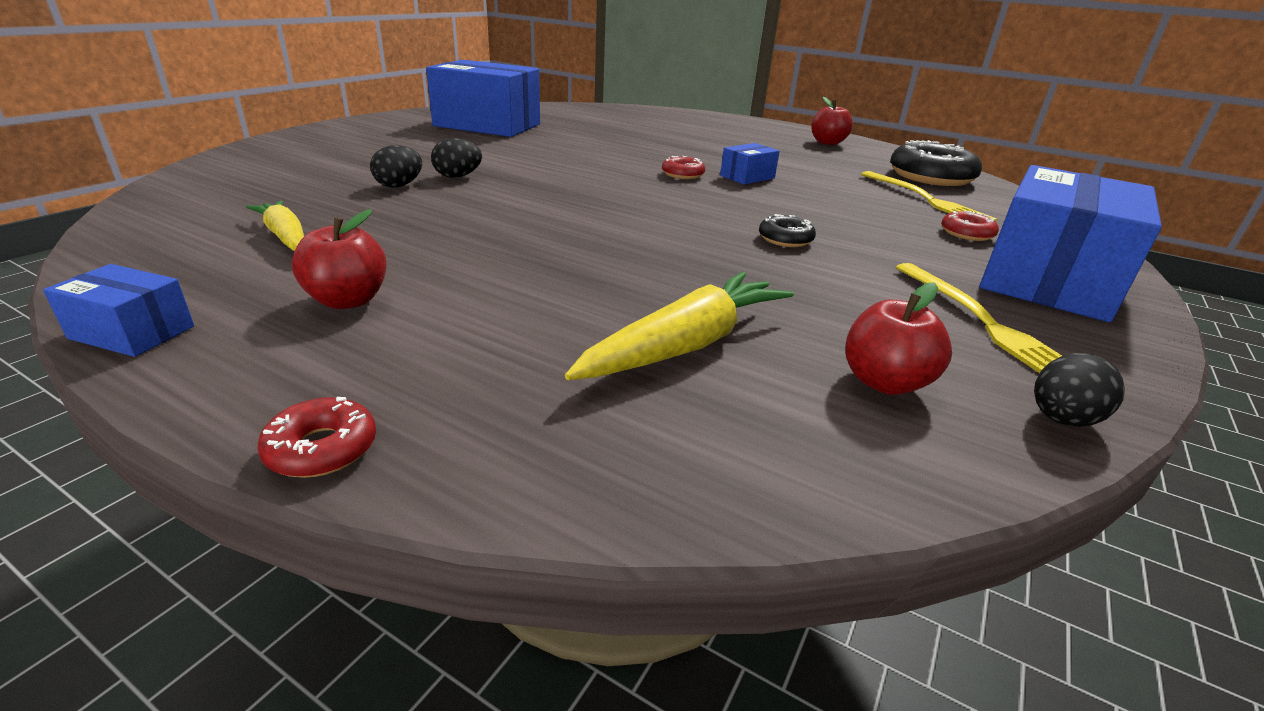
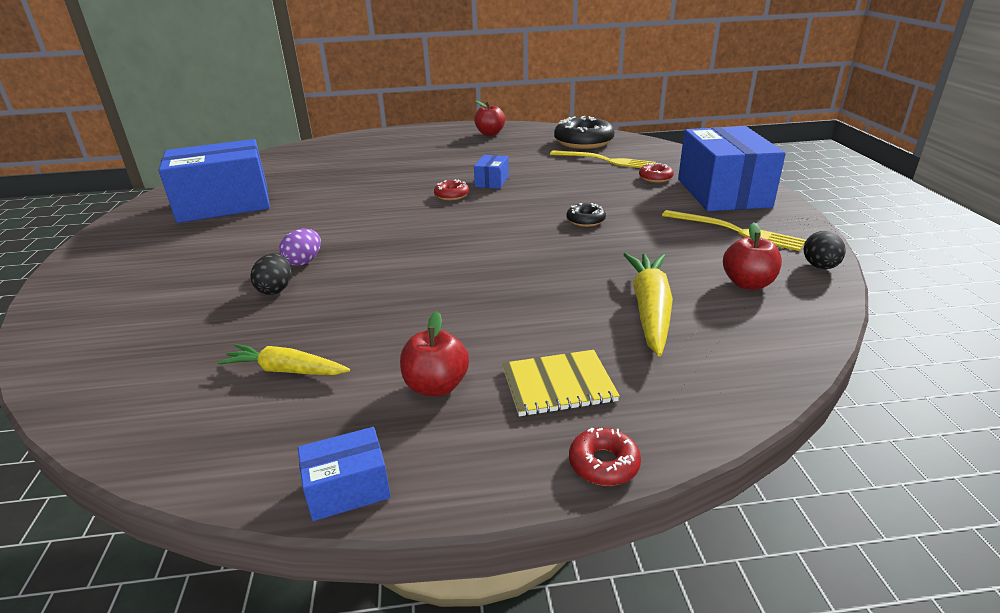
camera: 35 degrees left, 0 degrees up
(441, 356) = (558, 385): none -> yellow notebook
(458, 176) = (304, 262): black egg -> purple egg

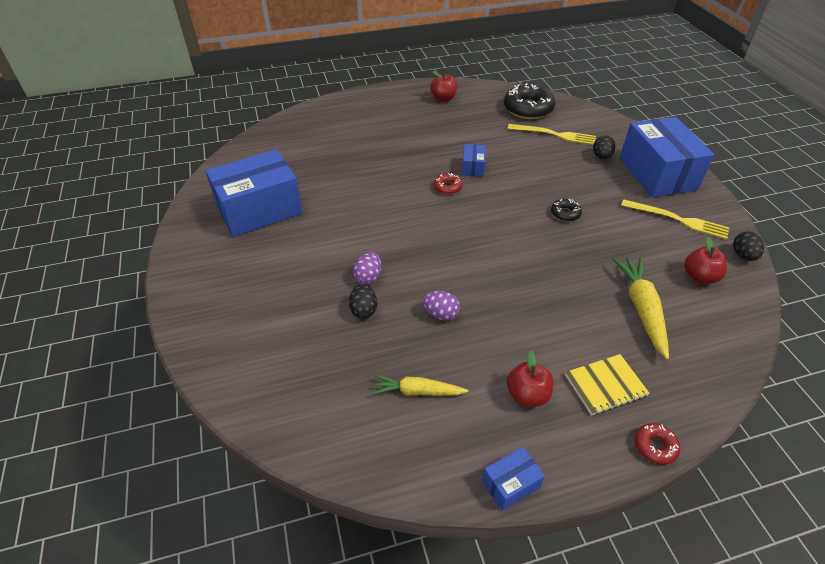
camera: 10 degrees left, 15 degrees up
(370, 298) = (441, 314): none -> purple egg
(655, 178) = (601, 156): red donut -> black egg

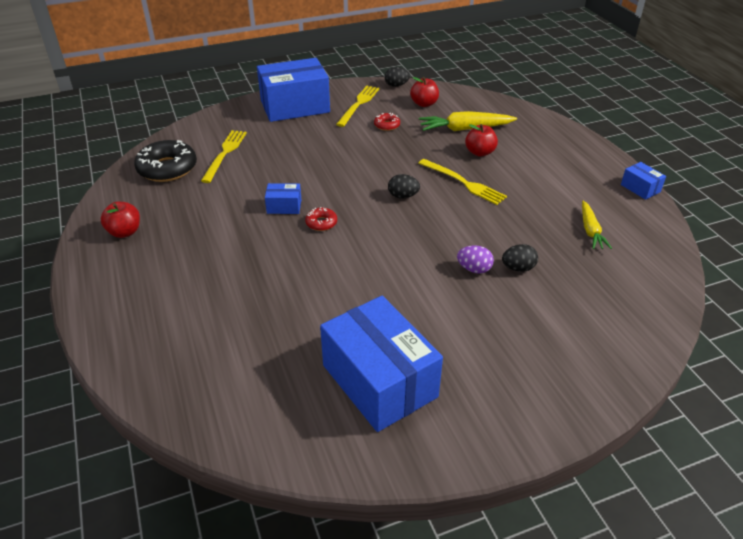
camera: 95 degrees left, 5 degrees down
(441, 314) = (505, 222): purple egg -> none
(516, 290) = (463, 182): none -> yellow fork
(527, 395) = (567, 180): red apple -> red apple (480, 152)
(565, 213) = (357, 154): black donut -> none
(601, 156) = (267, 130): black egg -> black egg (403, 196)
(605, 385) = (542, 149): yellow notebook -> none
(655, 446) = (580, 135): red donut -> red donut (387, 125)

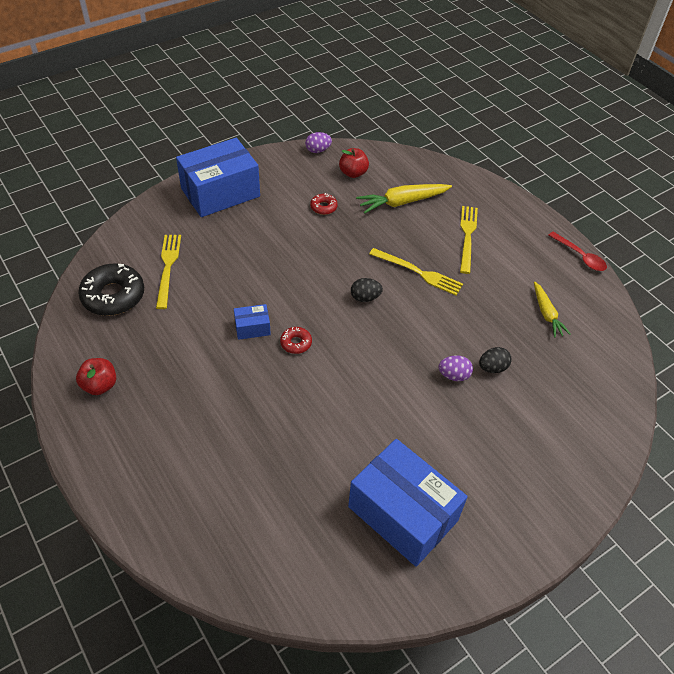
camera: 15 degrees left, 10 degrees up
(358, 104) = (286, 182): yellow fork -> yellow fork (467, 236)
(396, 85) = (318, 150): black egg -> purple egg
(480, 152) = (424, 231): red apple -> none
(640, 188) = (580, 256): blue box -> red spoon

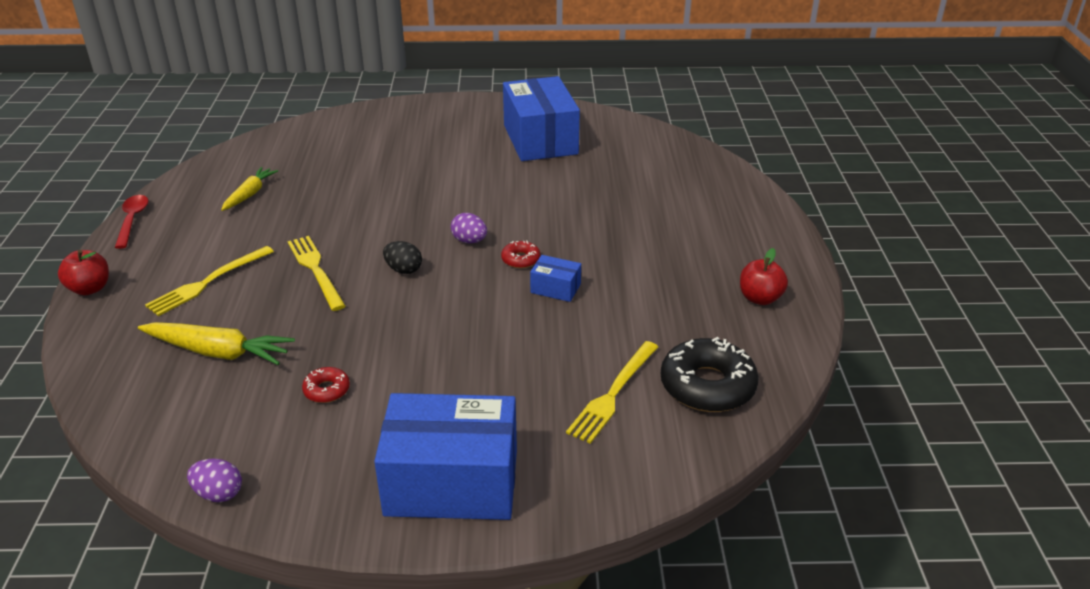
camera: 145 degrees left, 15 degrees down
(353, 173) = (221, 425): red apple -> red apple (90, 289)
(454, 375) = (399, 187): purple egg -> purple egg (469, 241)
(492, 368) = (359, 180): black egg -> none

